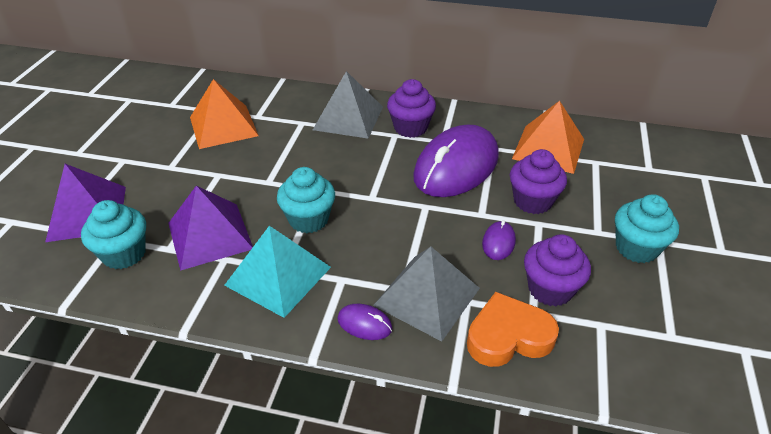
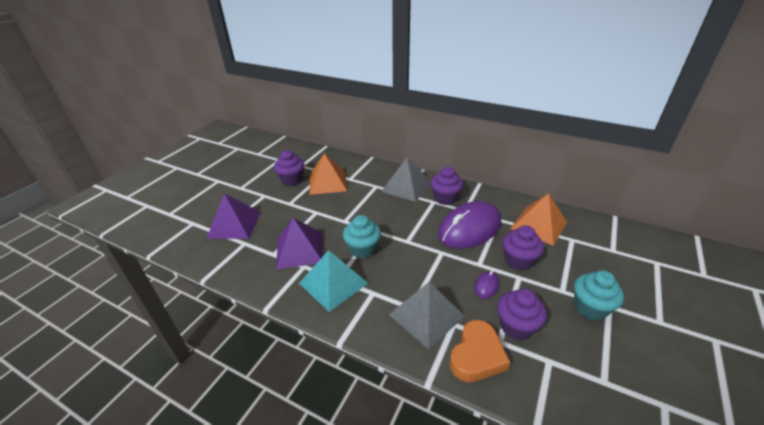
camera: 15 degrees right, 5 degrees down
(124, 254) = (247, 253): turquoise cupcake -> none
(162, 129) = (292, 180): none -> purple cupcake
(364, 324) = (379, 326): purple mouse -> none
(508, 336) = (477, 355): orange heart -> orange heart turned 120 degrees clockwise

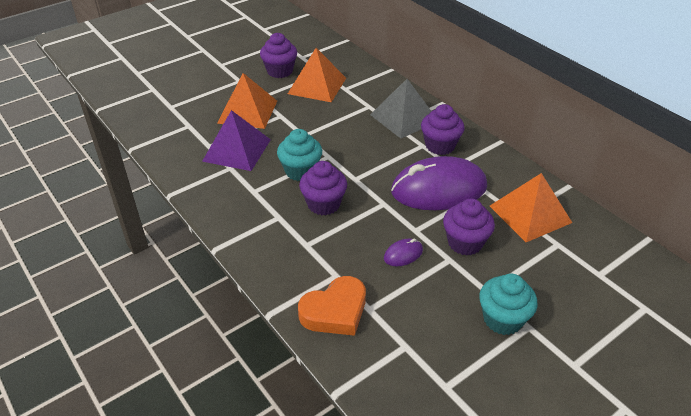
camera: 25 degrees right, 5 degrees up
(234, 224) = (191, 103): purple pyramid -> none
(287, 217) = (247, 112): none -> orange pyramid
(333, 283) = (246, 194): turquoise pyramid -> none
(426, 315) = (315, 257): grey pyramid -> none
(516, 326) = (399, 303): purple cupcake -> purple cupcake (323, 204)

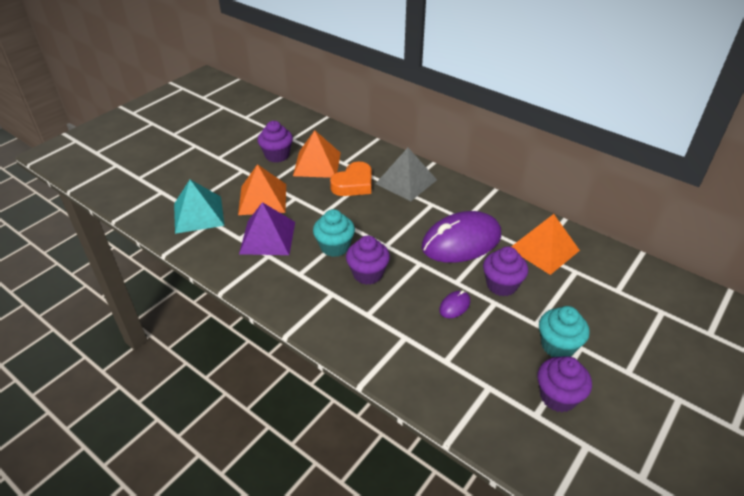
camera: 15 degrees left, 0 degrees up
(179, 116) = (198, 214): none -> turquoise pyramid
(335, 311) = (417, 370): orange heart -> orange heart (353, 184)
(440, 146) = (447, 202): purple cupcake -> purple cupcake (558, 396)

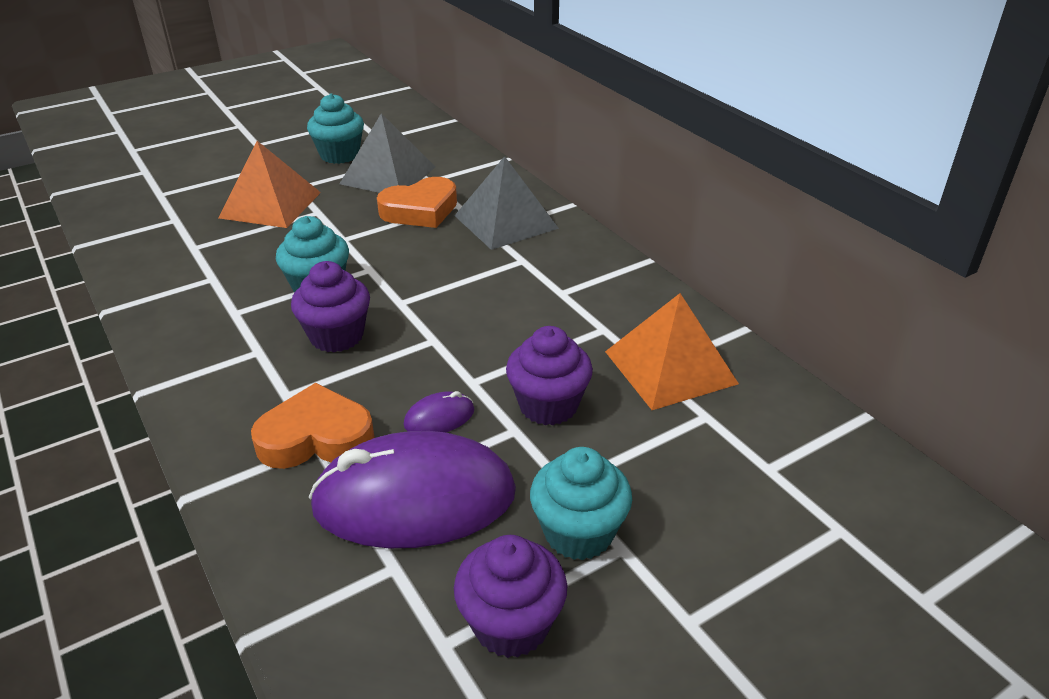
camera: 20 degrees right, 5 degrees down
(198, 214) = (166, 207): turquoise pyramid -> none
(267, 237) = (232, 255): purple pyramid -> none
(277, 155) = (339, 155): purple cupcake -> turquoise cupcake
(317, 164) = (388, 175): orange pyramid -> grey pyramid
(402, 333) = (316, 437): none -> orange heart
(461, 241) = (529, 324): purple mouse -> purple mouse (414, 499)

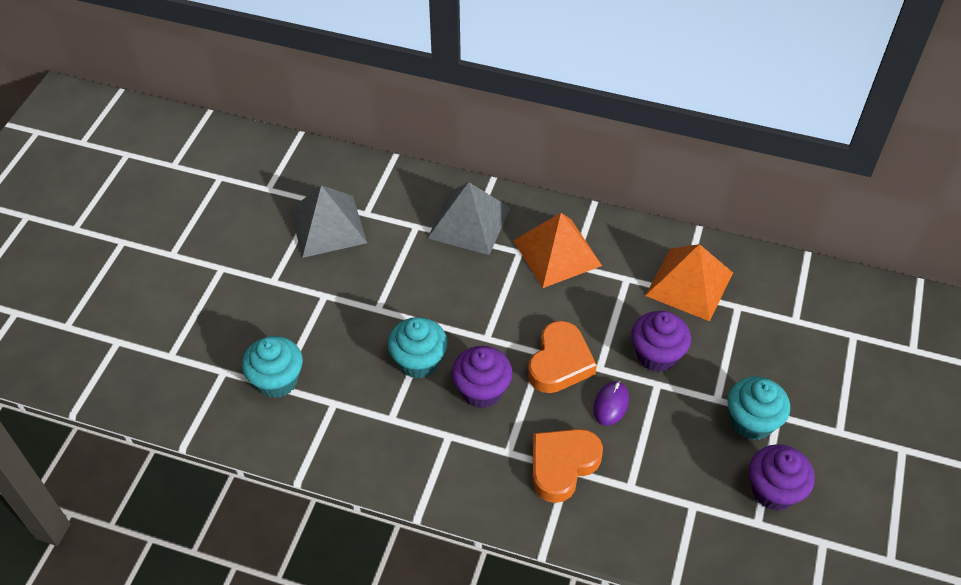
camera: 40 degrees left, 15 degrees up
(270, 205) = (278, 311): orange pyramid -> orange pyramid (557, 253)
(339, 155) = (260, 226): turquoise cupcake -> turquoise cupcake (277, 380)
(414, 499) = (658, 462): purple mouse -> none
(420, 210) = (397, 247): orange heart -> orange heart (560, 363)

